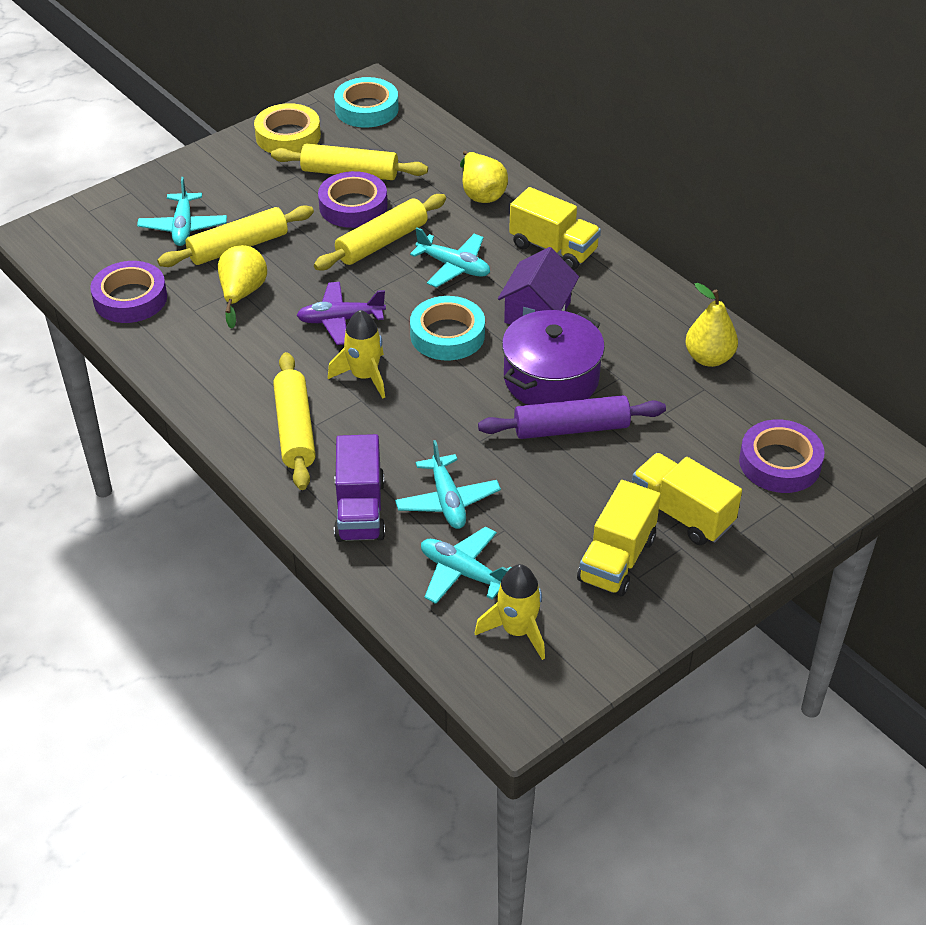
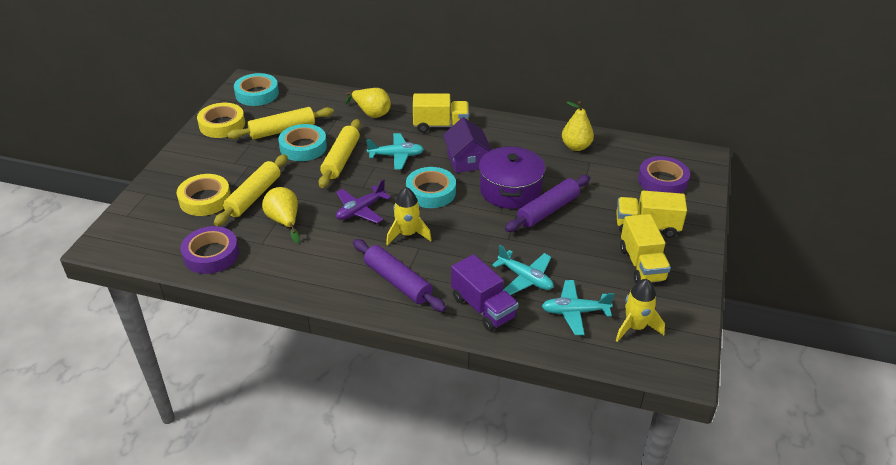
camera: 35 degrees left, 5 degrees down
(183, 227) = (205, 199): turquoise plane -> yellow tape
(294, 430) = (397, 282): yellow rolling pin -> purple rolling pin
(353, 206) = (303, 147): purple tape -> turquoise tape

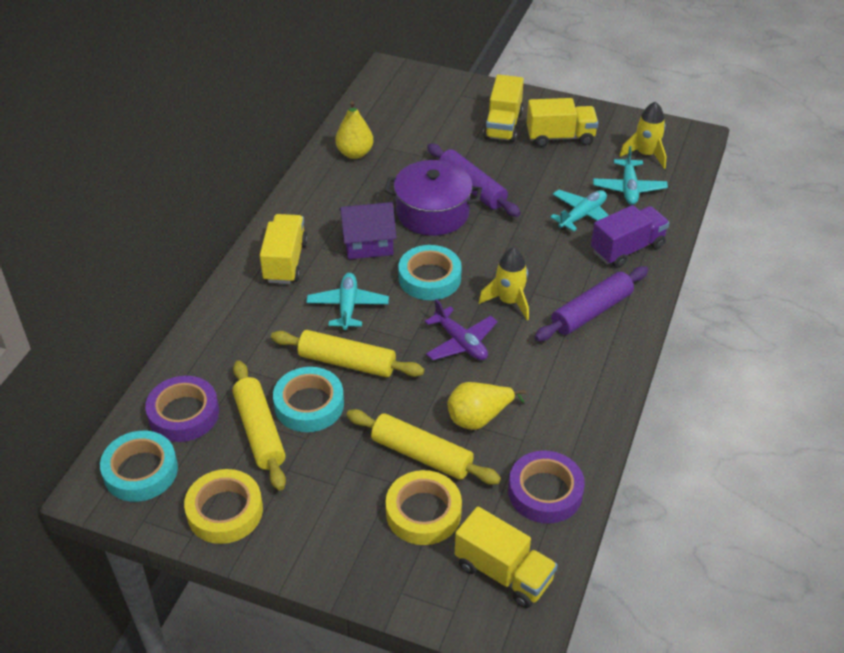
camera: 85 degrees left, 5 degrees up
(148, 236) = (504, 572): none -> yellow truck
(371, 113) = (237, 330): yellow pear -> none
(662, 181) = (428, 103): purple tape -> purple tape (184, 414)

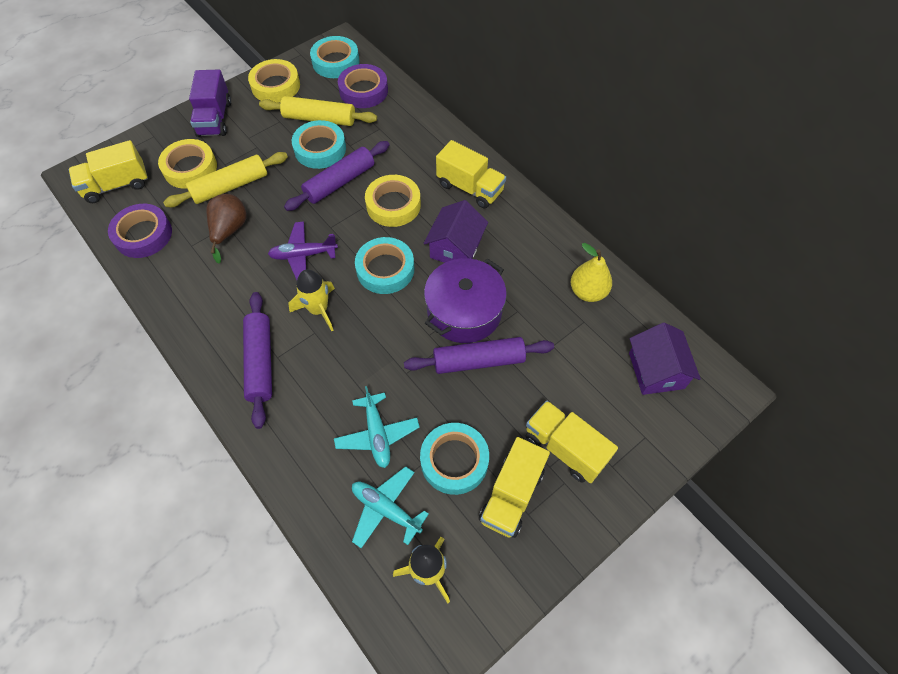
camera: 120 degrees right, 15 degrees up
(347, 362) = (340, 182): yellow rolling pin -> purple rolling pin
(348, 307) = (393, 205): turquoise plane -> yellow tape
(401, 103) = (656, 370): none -> purple house
(479, 418) = (229, 231): yellow pear -> brown pear
(563, 170) = (454, 461): none -> turquoise tape
(627, 249) = (306, 444): purple truck -> purple truck (215, 119)

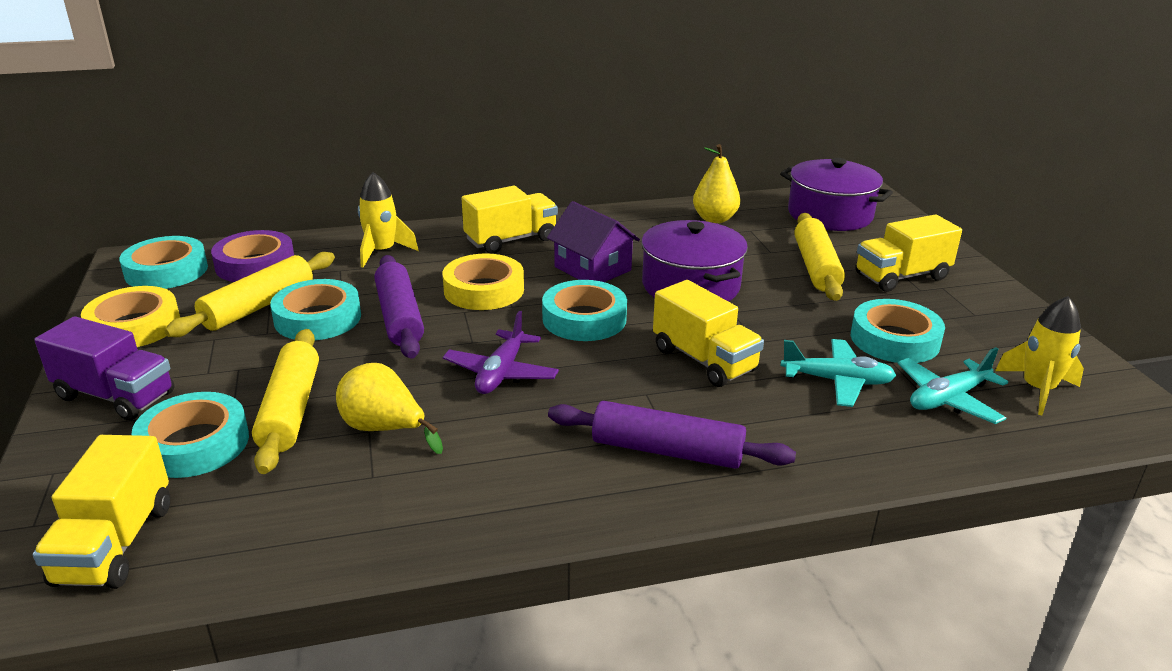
camera: 65 degrees left, 30 degrees down
(143, 235) = (286, 529): purple tape -> none
(190, 168) = (194, 444): yellow tape -> turquoise tape
(229, 231) = (384, 429): brown pear -> yellow pear
(318, 309) = (609, 381): yellow rocket -> yellow rocket (382, 252)
(478, 361) = (766, 294): purple rolling pin -> none
(512, 495) = (950, 317): yellow truck -> yellow truck (704, 360)
(544, 383) = (816, 267): none -> yellow rolling pin
(656, 370) = (830, 214): purple house -> purple pot

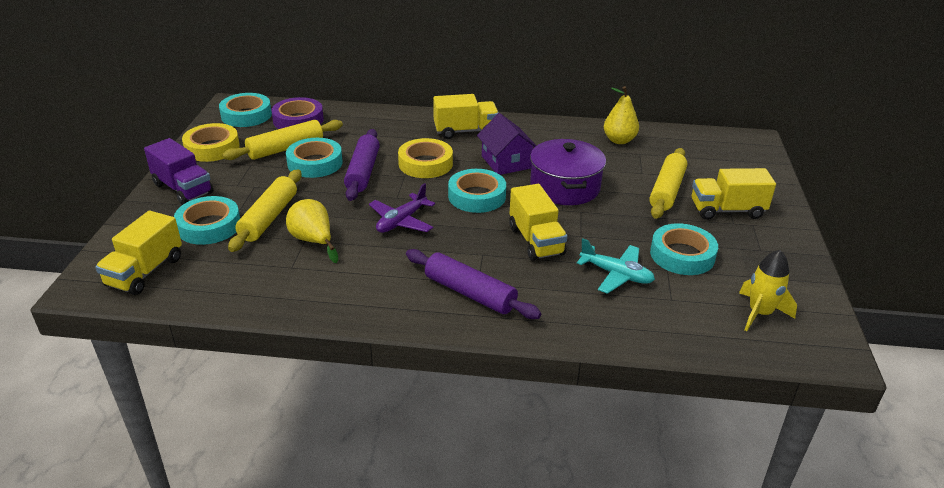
camera: 20 degrees right, 5 degrees up
(382, 252) = (378, 125): yellow rocket -> none
(830, 214) = (710, 152): purple pot -> none
(948, 399) = (686, 304): turquoise plane -> none

